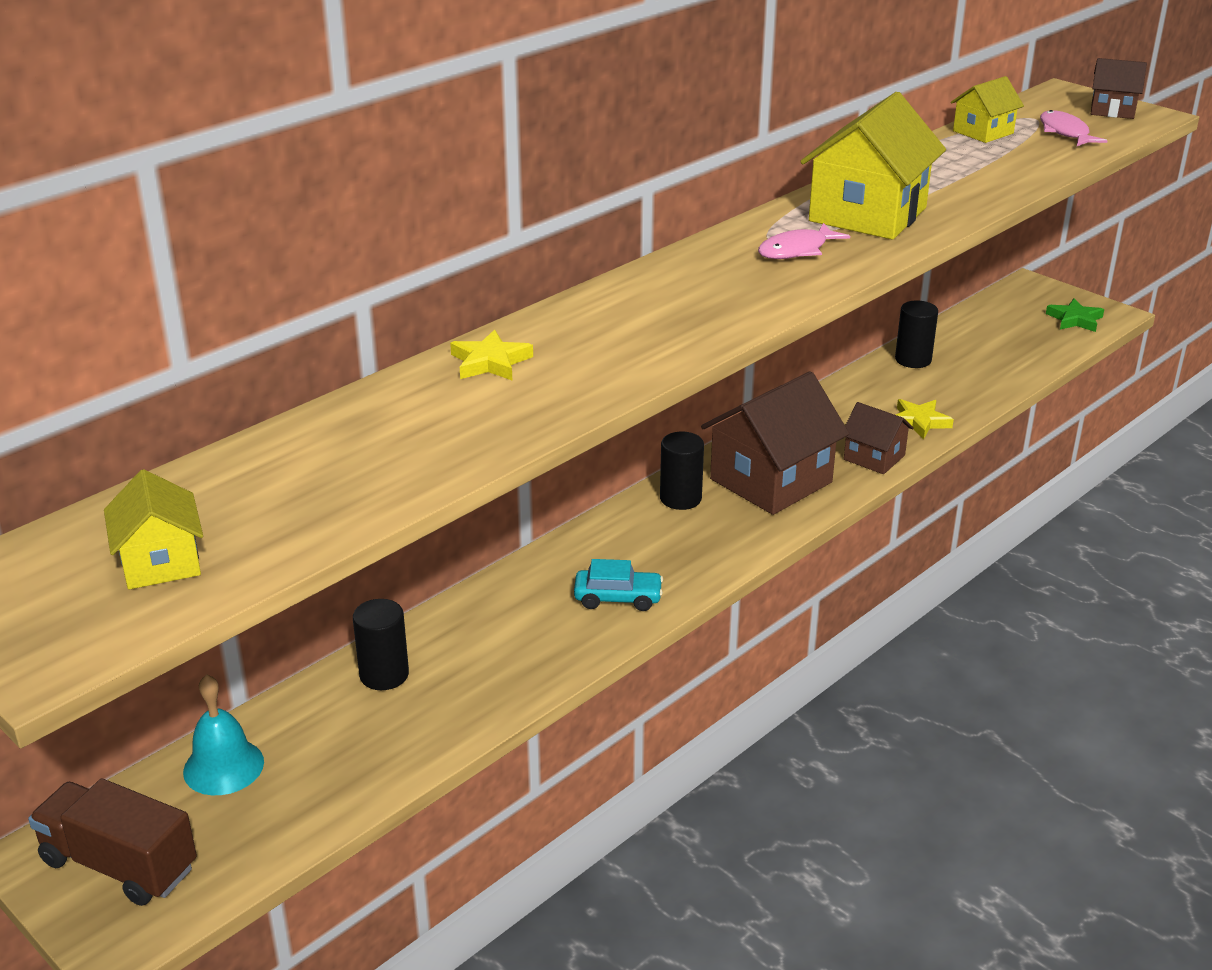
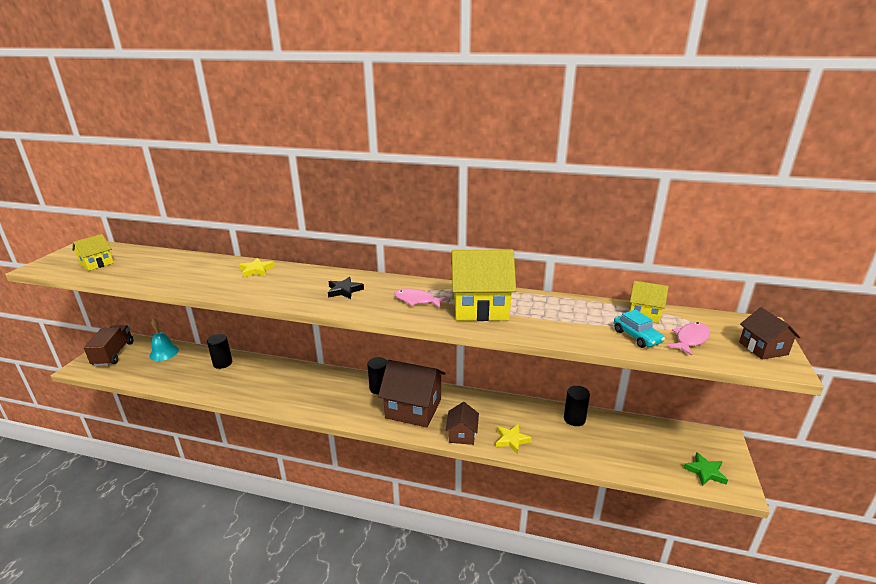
camera: 60 degrees right, 5 degrees down
(618, 598) = (295, 397): turquoise car -> turquoise car (637, 336)
(693, 297) = (344, 290): none -> black star

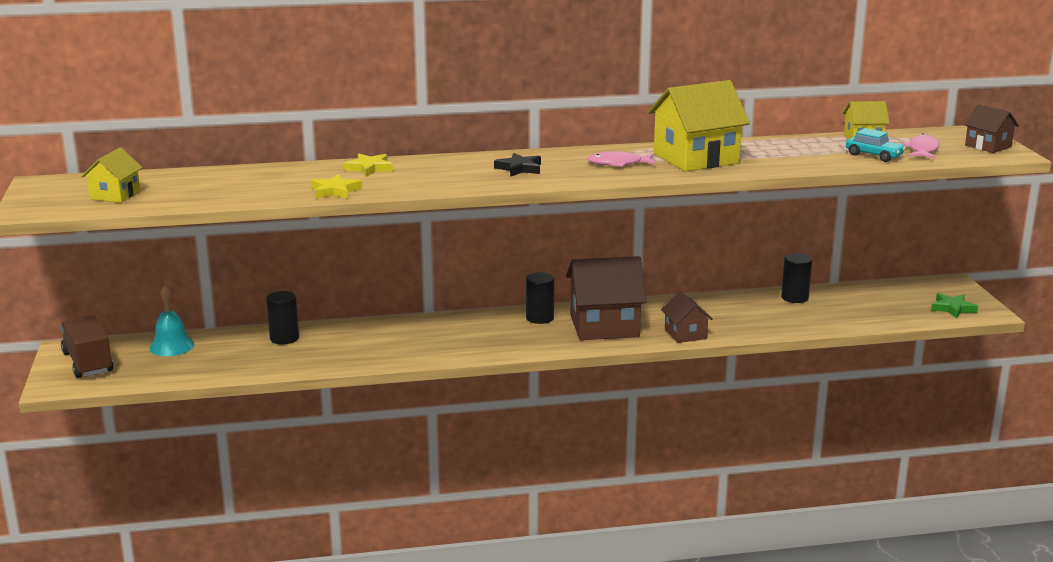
camera: 25 degrees left, 5 degrees down
(511, 440) = (744, 327): yellow star -> yellow star (335, 191)

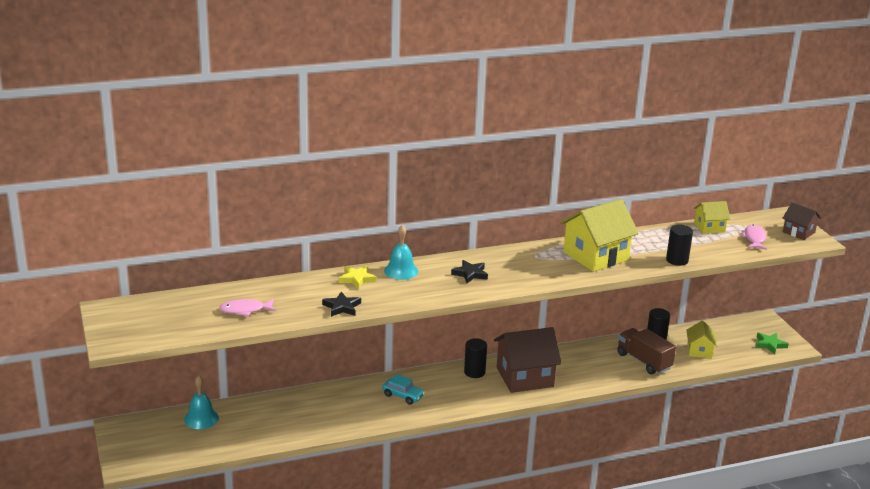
camera: 10 degrees left, 5 degrees up
(88, 363) = (142, 440): brown truck -> brown truck (644, 361)
(115, 195) = (173, 320): yellow house -> yellow house (699, 351)
(284, 338) = (286, 405): black cylinder -> black cylinder (677, 260)
(335, 191) = (342, 307): yellow star -> black star
(430, 163) = (401, 271): none -> turquoise bell
(618, 164) = (541, 265): pink fish -> pink fish (245, 310)
(685, 334) = (586, 382): brown house -> none
(874, 155) = (722, 247): turquoise car -> turquoise car (403, 396)

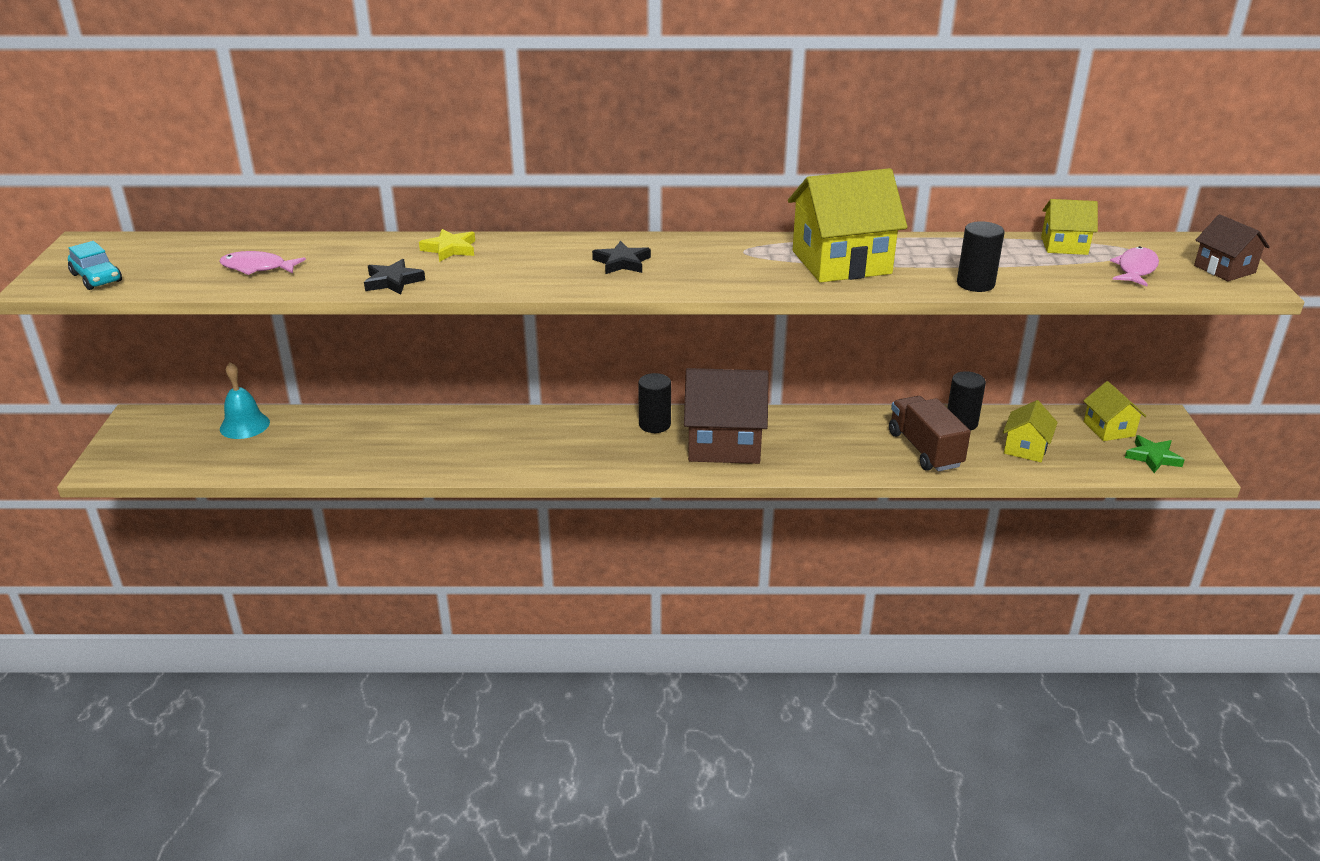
camera: 20 degrees right, 5 degrees up
(401, 271) = (523, 246): turquoise bell -> none
(403, 396) = (530, 440): turquoise car -> turquoise car (97, 278)
(739, 331) = (1109, 429): none -> yellow house

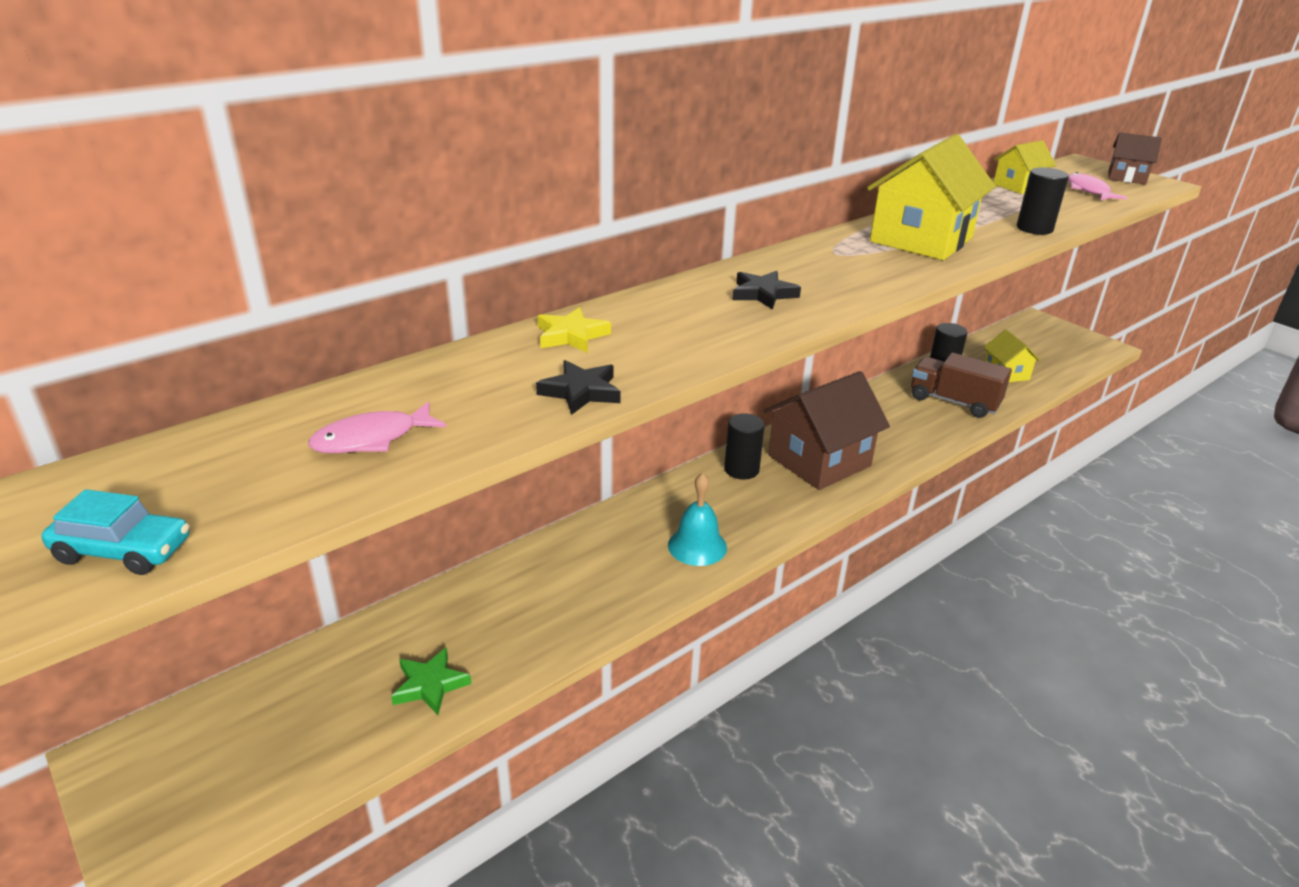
camera: 40 degrees left, 0 degrees up
(244, 425) = (300, 682): turquoise bell -> turquoise bell (697, 546)
(1109, 429) = (1024, 339): yellow house -> none
(1153, 457) = (1075, 349): green star -> green star (430, 685)

